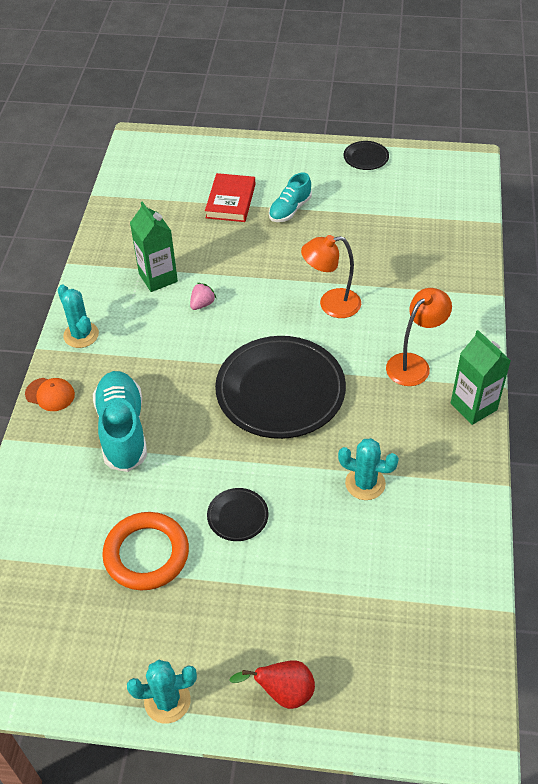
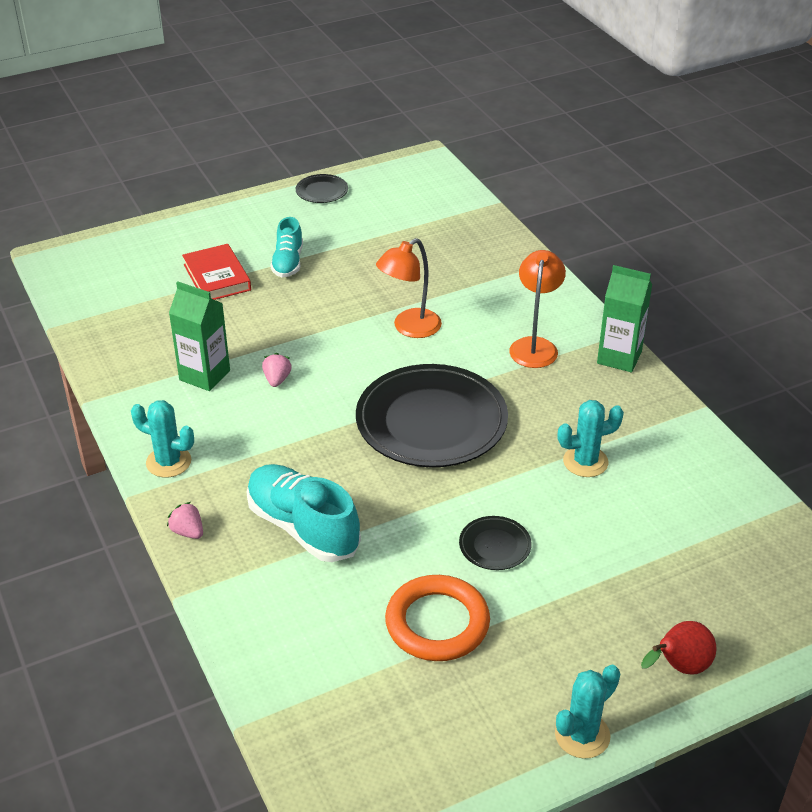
camera: 35 degrees left, 10 degrees down
(50, 394) = (188, 532): orange cap -> pink strawberry

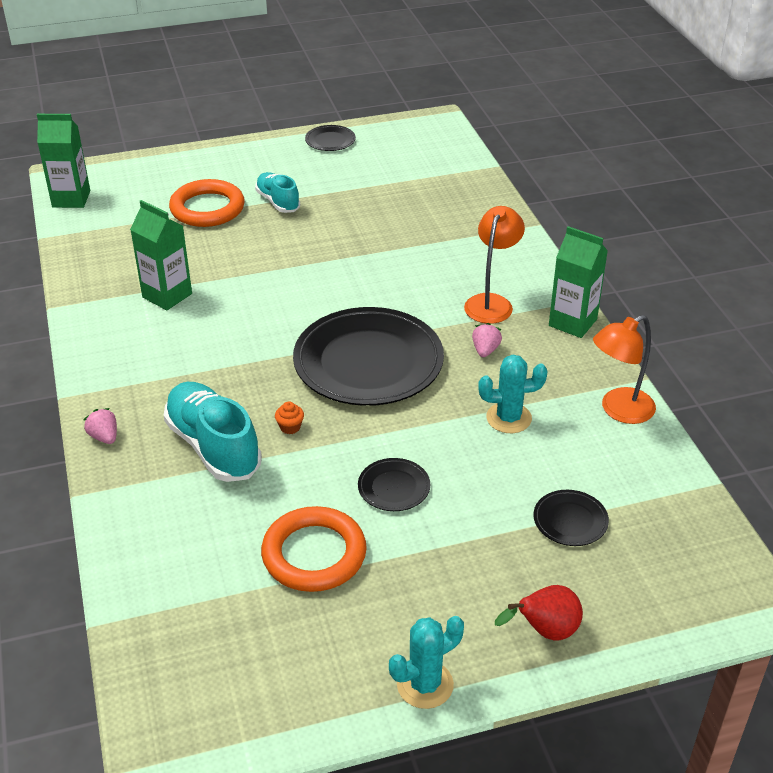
camera: 10 degrees right, 0 degrees up
(68, 281) = (71, 199): none -> green carton
(168, 462) = (108, 371): turquoise cactus -> none
(217, 277) = (207, 208): red book -> orange ring
(277, 380) = (233, 307): pink strawberry -> pink strawberry (485, 350)
(288, 262) = (278, 202): turquoise shoe -> turquoise shoe turned 135 degrees clockwise
(374, 498) = (290, 427): none -> orange cupcake
(409, 328) = (374, 273): orange lamp -> orange lamp (619, 410)
(672, 556) = (570, 520): none -> black plate

